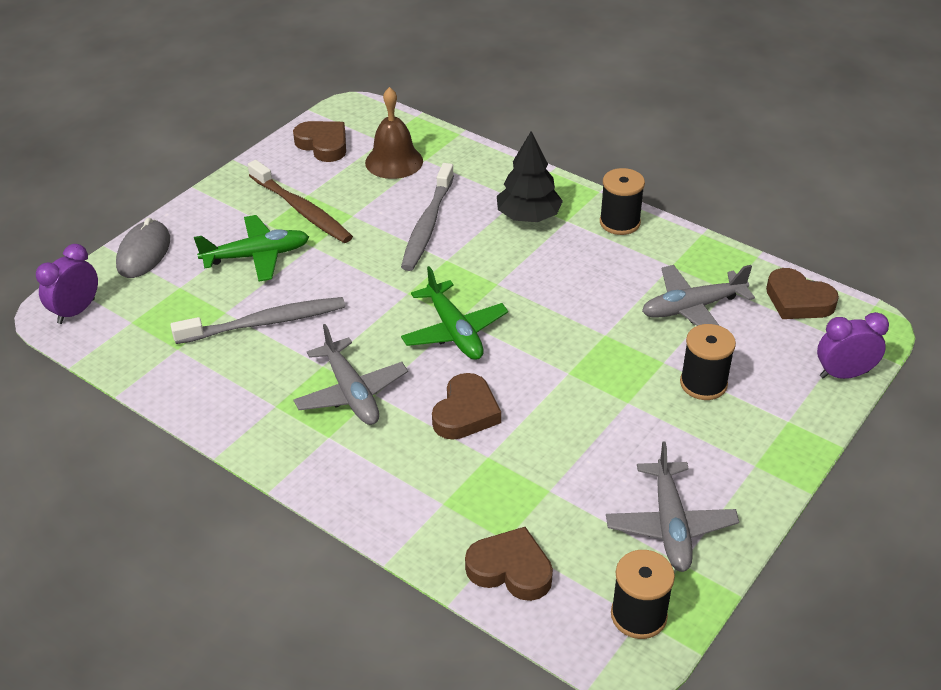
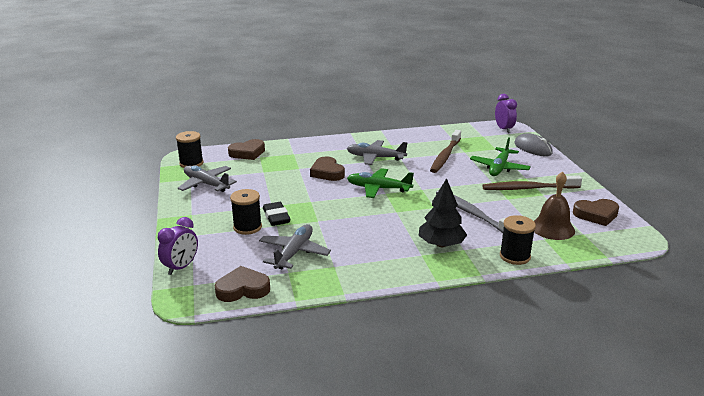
camera: 130 degrees right, 15 degrees down
(264, 323) = (445, 156): grey toothbrush -> brown toothbrush
(619, 222) = (395, 270): black spool -> black spool (514, 256)
(647, 375) = (276, 217): none -> black eraser

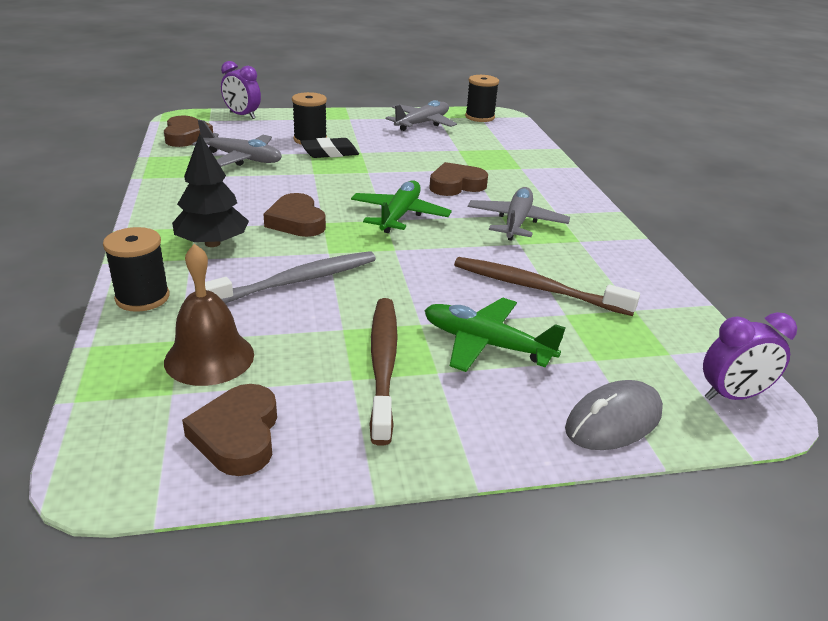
camera: 90 degrees right, 5 degrees up
(247, 153) = (516, 143): brown heart -> brown heart (296, 221)

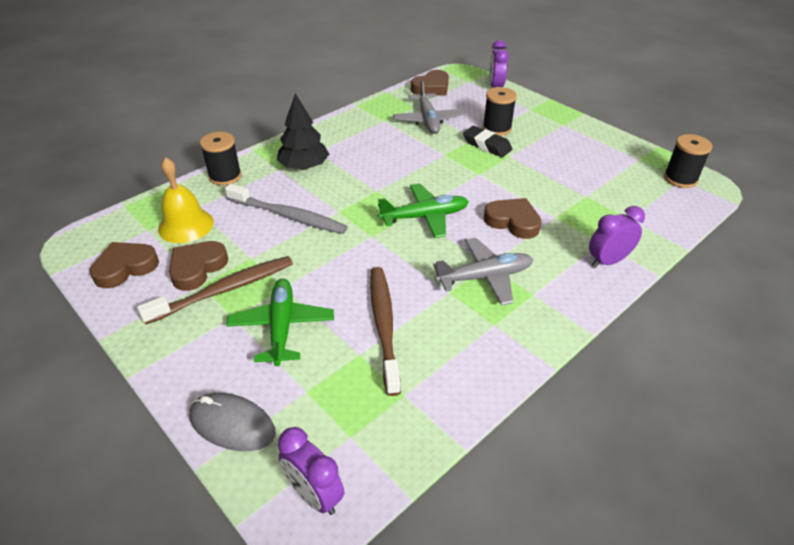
camera: 60 degrees right, 10 degrees up
(209, 357) = (186, 225): brown bell -> yellow bell
(296, 221) = (365, 181): brown heart -> brown heart (197, 268)
(422, 123) = (611, 158): grey plane -> none
(546, 174) = (608, 261): none -> purple clock

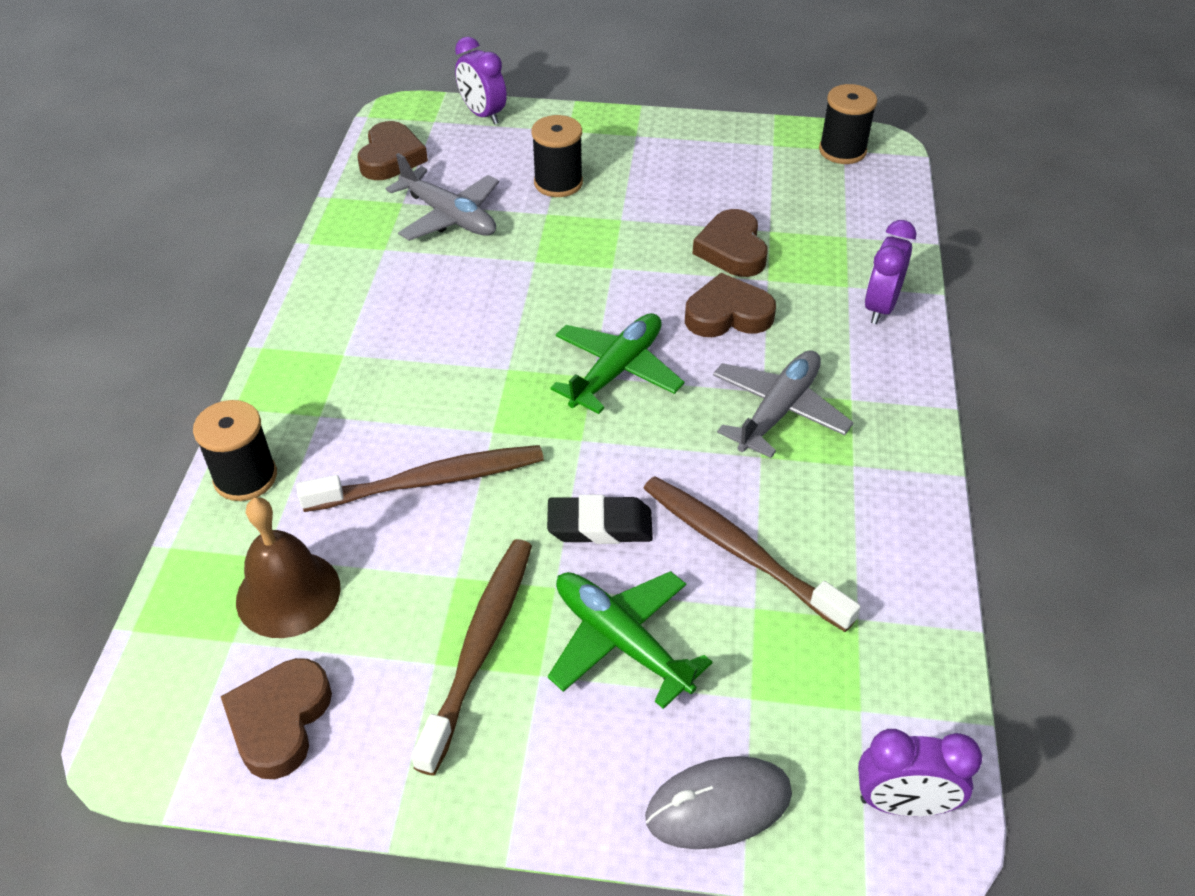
camera: 40 degrees left, 5 degrees up
(186, 225) = (288, 594): yellow bell -> brown bell
(197, 268) = (396, 644): brown heart -> brown heart (732, 250)
(288, 216) = (429, 481): grey toothbrush -> brown toothbrush
(304, 167) = (355, 390): black tree -> none
(486, 145) = (574, 217): black eraser -> black eraser (600, 526)

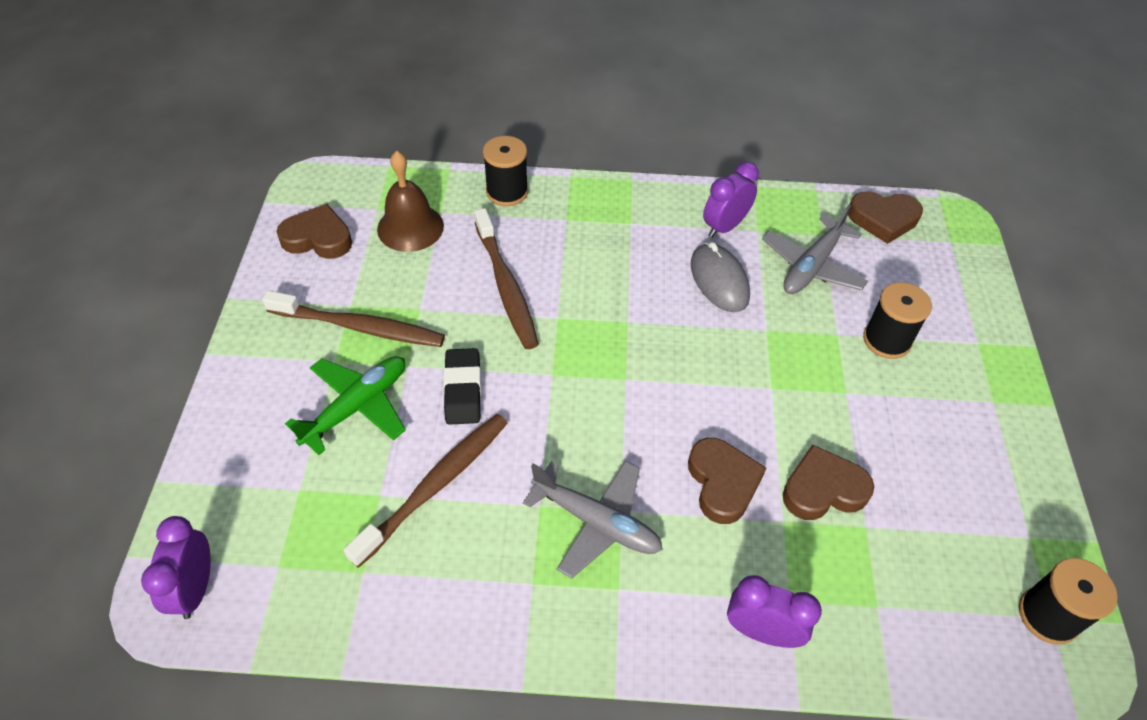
camera: 85 degrees right, 5 degrees up
(483, 114) = (976, 275): purple clock -> purple clock (724, 227)
(617, 370) = (634, 396): green plane -> none
(718, 805) = (218, 467): grey mouse -> grey mouse (719, 280)

